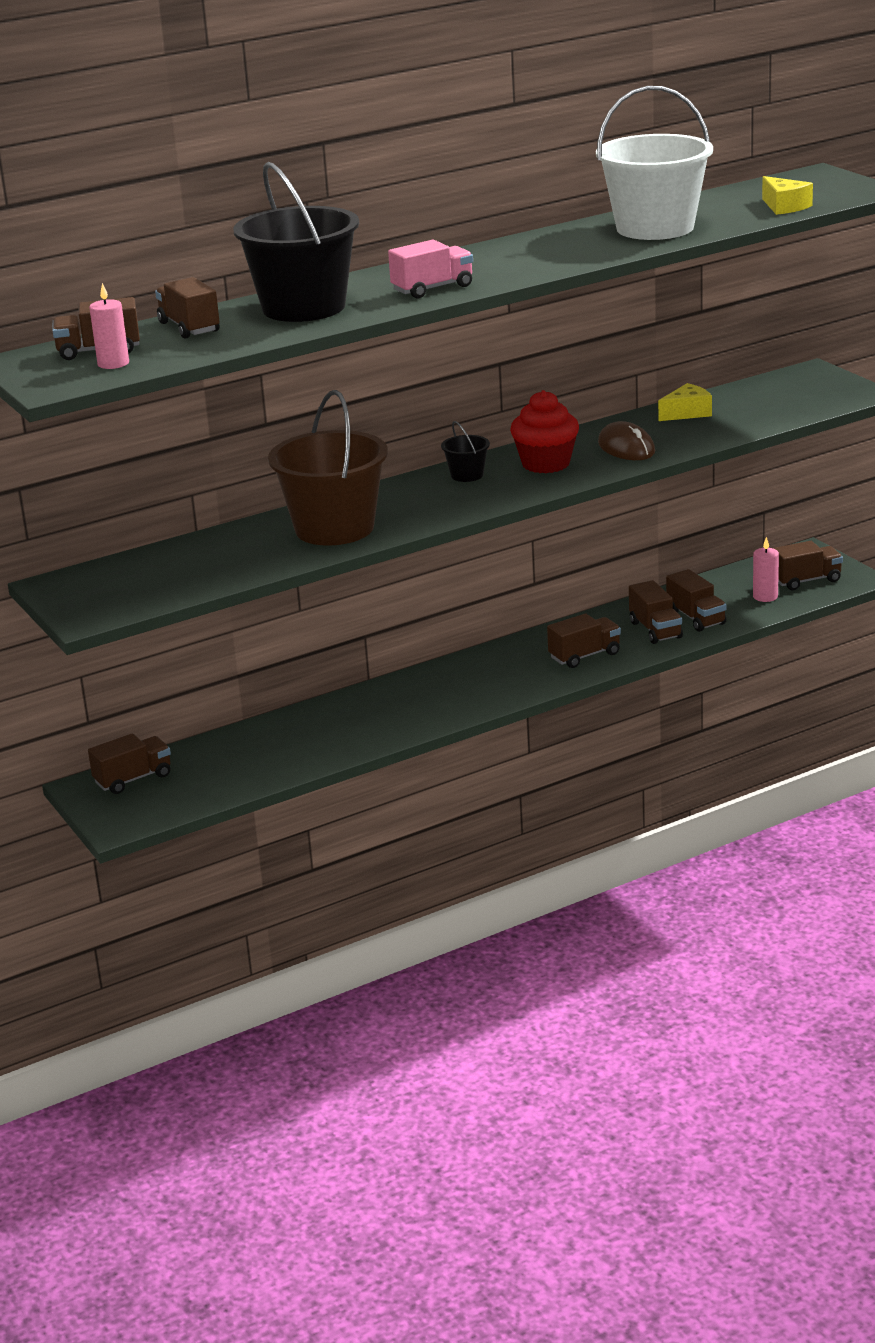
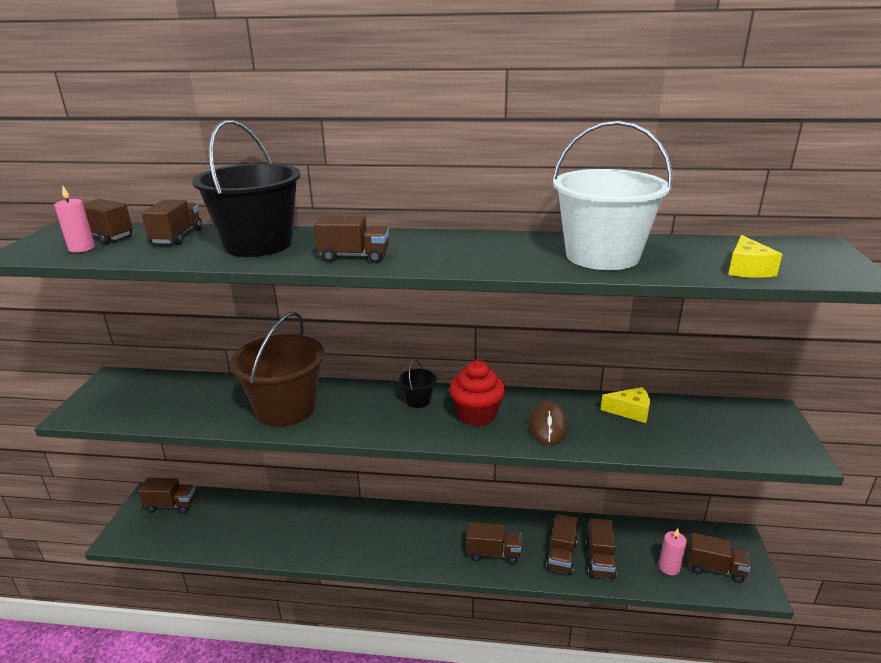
camera: 35 degrees right, 0 degrees up
(432, 288) = (354, 256): pink truck -> brown truck

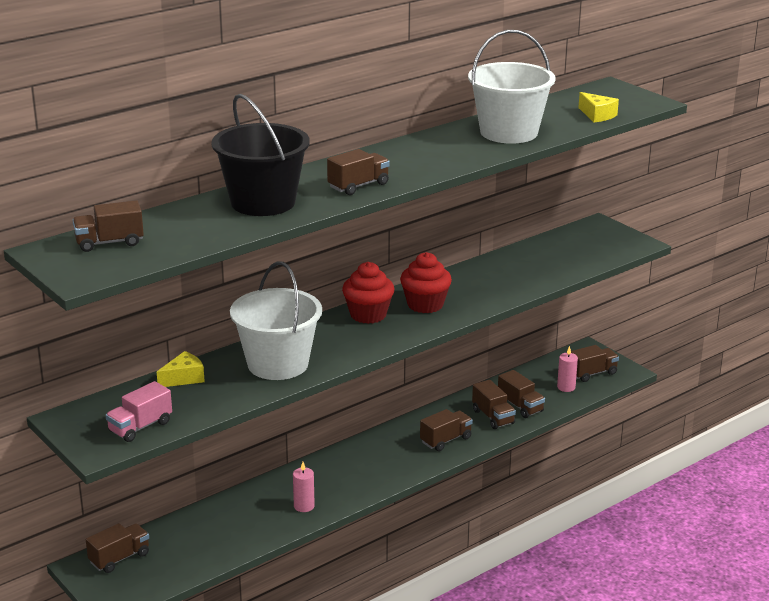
camera: 45 degrees left, 0 degrees up
(82, 248) = (124, 255): pink candle -> pink candle (304, 506)
(126, 410) = (140, 427): none -> pink truck
(177, 237) = (177, 220): brown truck -> none
(286, 408) = (278, 364): brown bucket -> white bucket
(418, 400) = (368, 315): black bucket -> red cupcake
(547, 426) = (481, 290): brown mouse -> none
(630, 411) = (518, 260): yellow cheese -> yellow cheese (184, 378)

